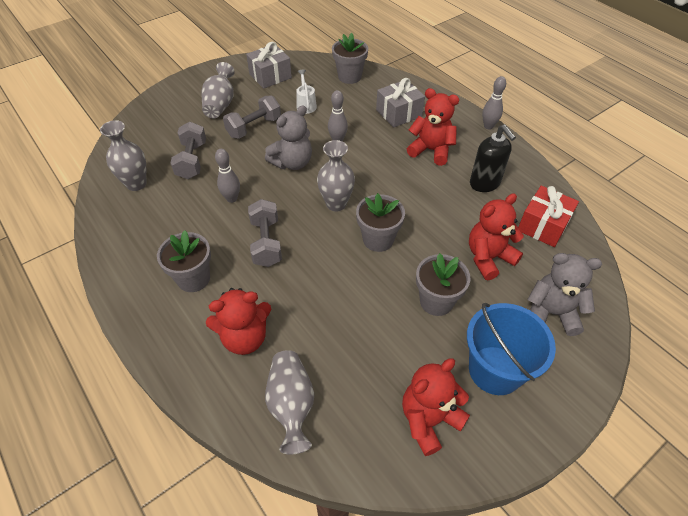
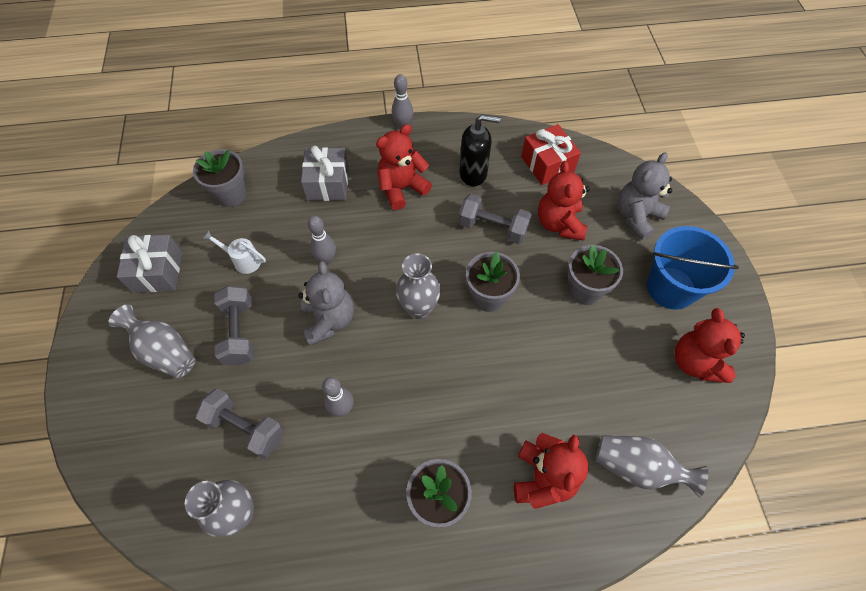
camera: 60 degrees left, 10 degrees up
(266, 242) = (431, 401): grey dumbbell -> grey dumbbell (493, 228)

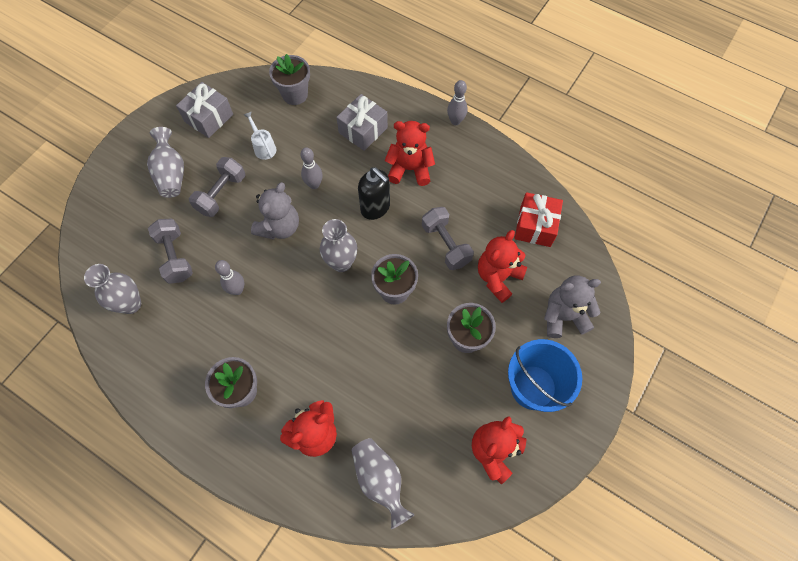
camera: 40 degrees right, 5 degrees up
(473, 174) = (471, 194): black soap dispenser -> black soap dispenser (375, 208)

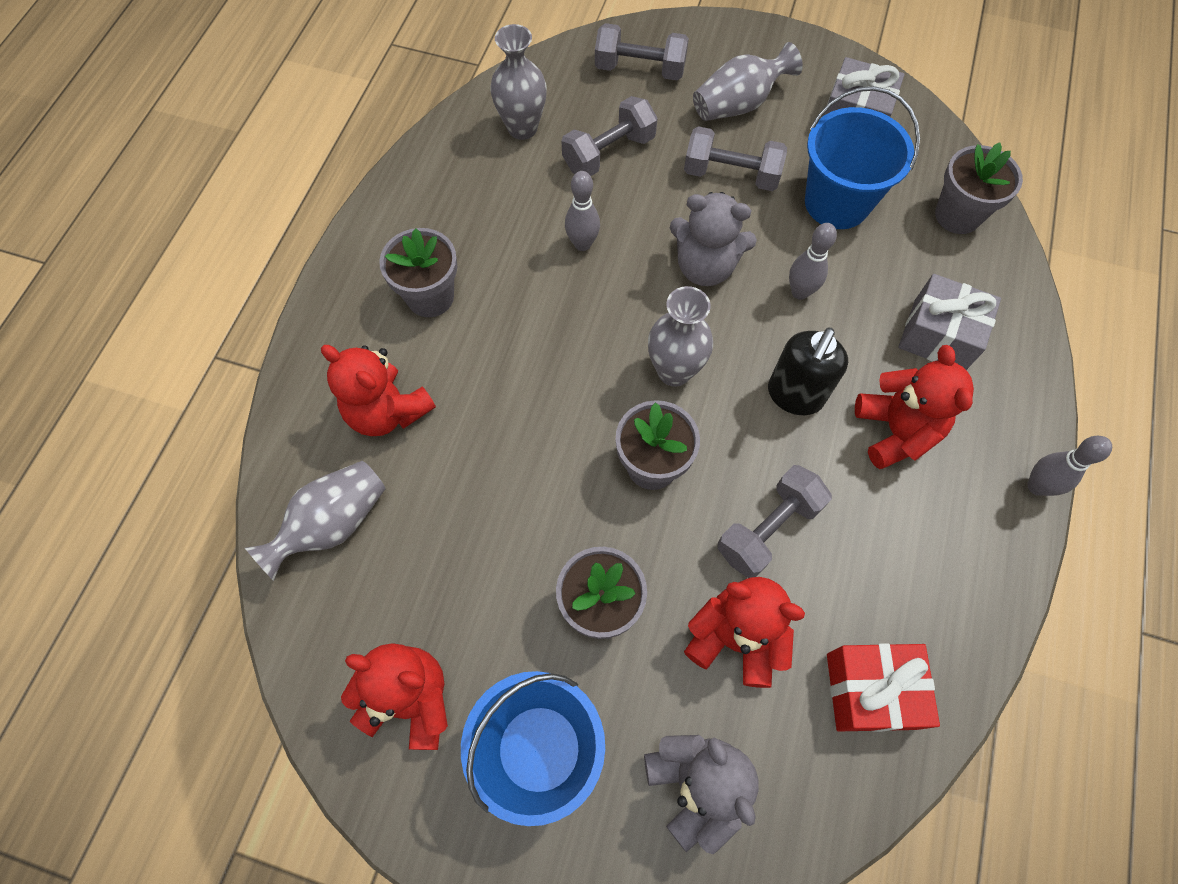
camera: 75 degrees right, 0 degrees up
(116, 220) = (640, 69): none -> grey dumbbell
(263, 147) = (837, 203): white watering can -> blue bucket

